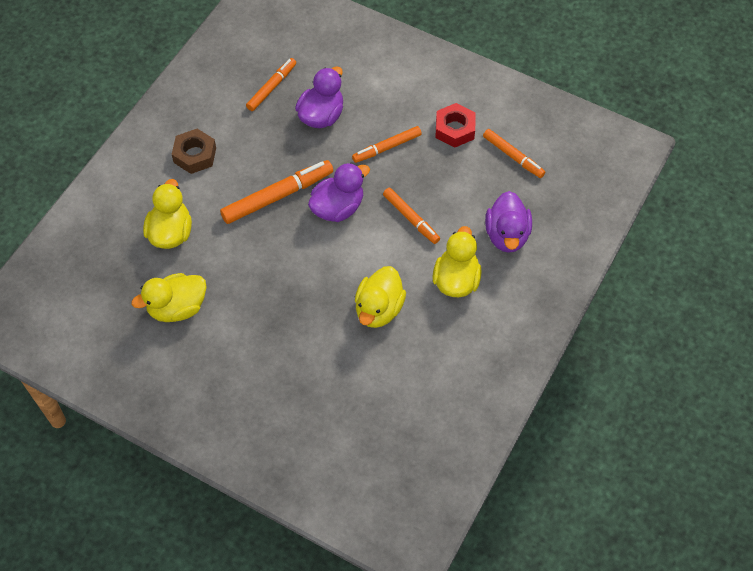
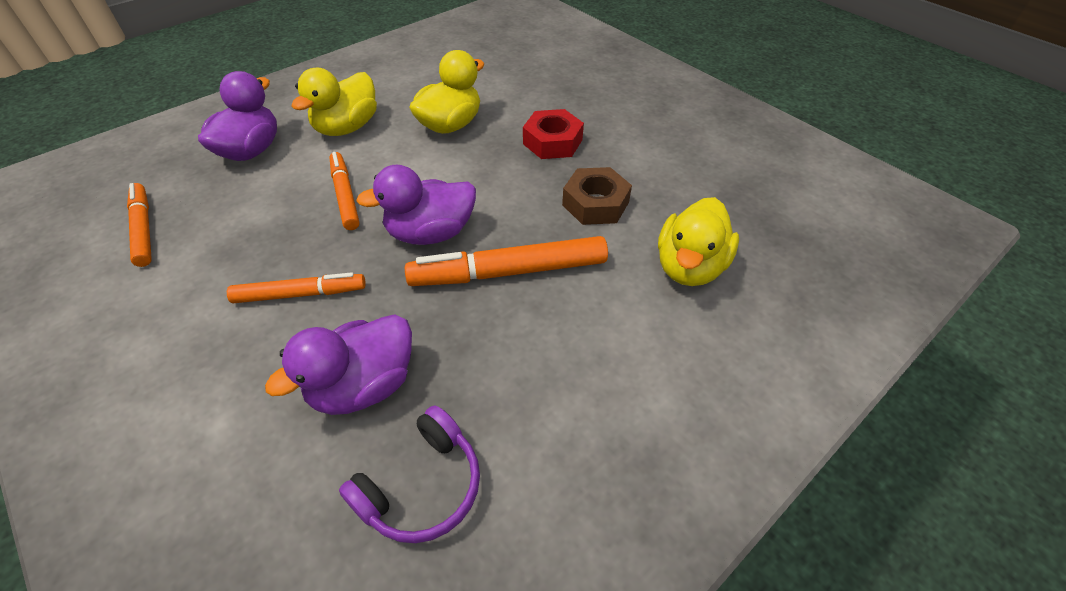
camera: 160 degrees left, 10 degrees down
(177, 308) = (692, 180): yellow duck -> none
(195, 155) = (626, 381): brown nut -> brown nut (595, 203)
(272, 87) = (422, 486): orange marker -> purple headphones
(455, 129) = (176, 291): red nut -> red nut (552, 142)

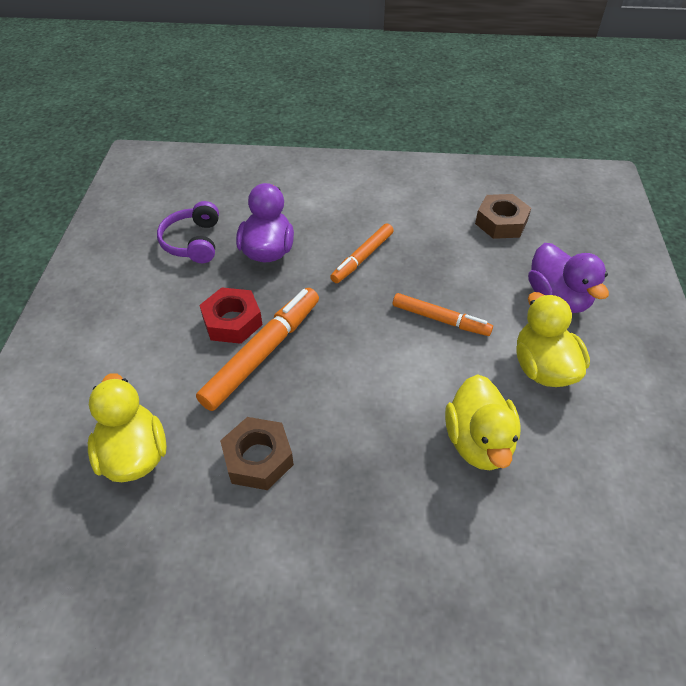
camera: 135 degrees right, 0 degrees up
(143, 229) = (501, 222): orange marker -> brown nut
(430, 233) = (346, 339): purple duck -> none
(552, 142) = (369, 502): red nut -> red nut (232, 321)

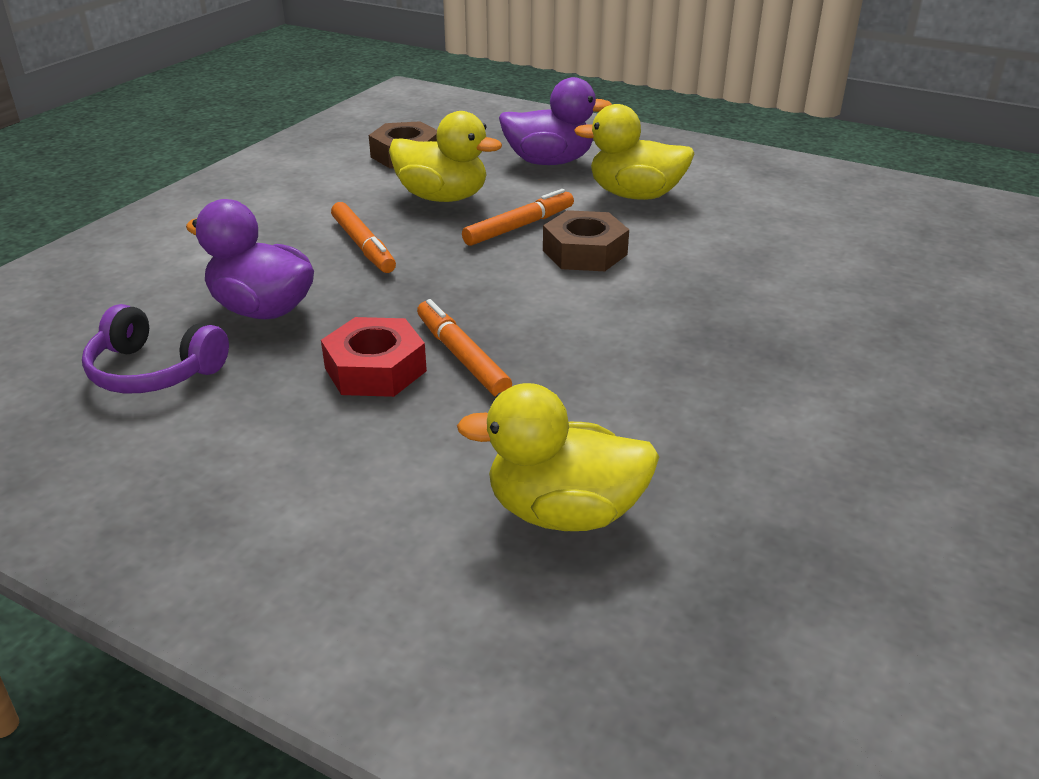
camera: 65 degrees left, 15 degrees down
(258, 458) = (642, 399): brown nut -> brown nut (585, 252)
(263, 353) = (462, 357): orange marker -> orange marker, size x0.63
(478, 442) = (706, 253): yellow duck -> yellow duck (442, 197)

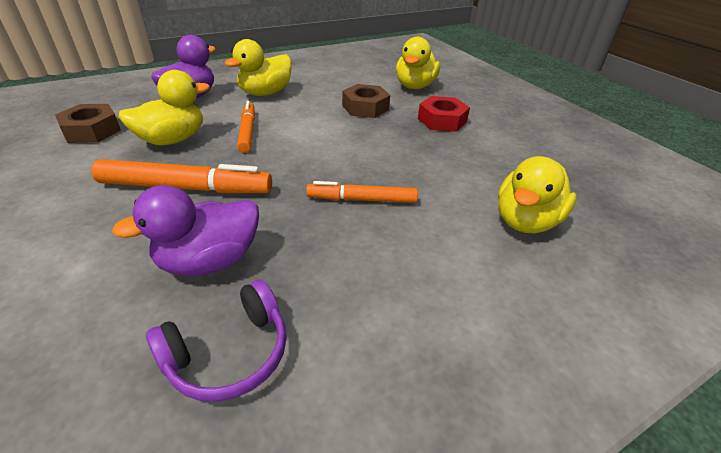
camera: 60 degrees left, 5 degrees up
(363, 246) = (186, 188): orange marker -> orange marker, size x1.58
(375, 369) = (343, 235): red nut -> red nut (442, 120)
(585, 252) = (301, 126): brown nut -> brown nut (365, 107)
(874, 291) = (415, 86): none -> yellow duck

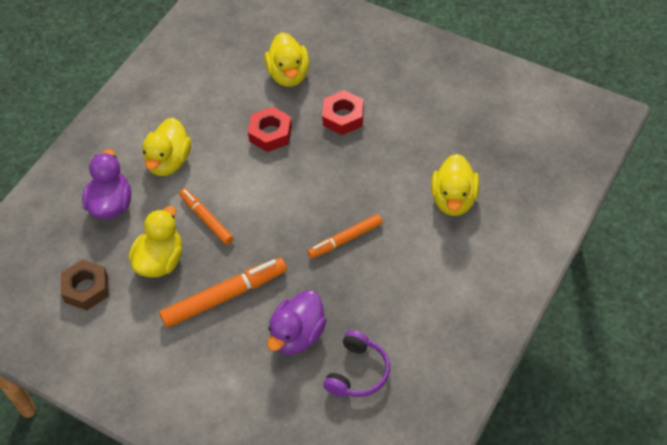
camera: 25 degrees left, 15 degrees up
(365, 107) = (270, 133): brown nut -> red nut

